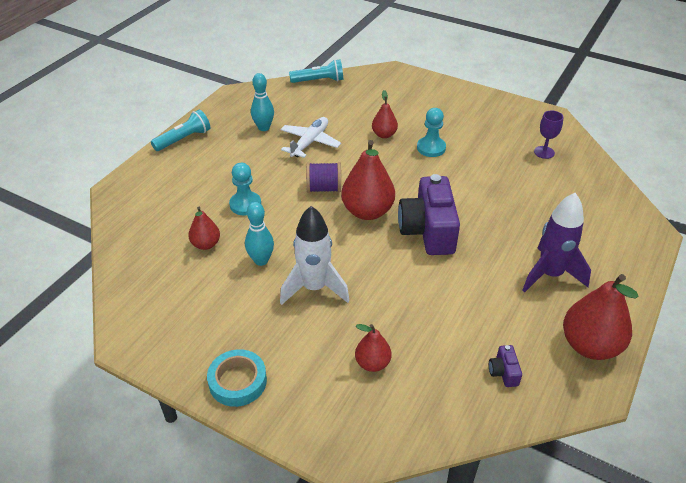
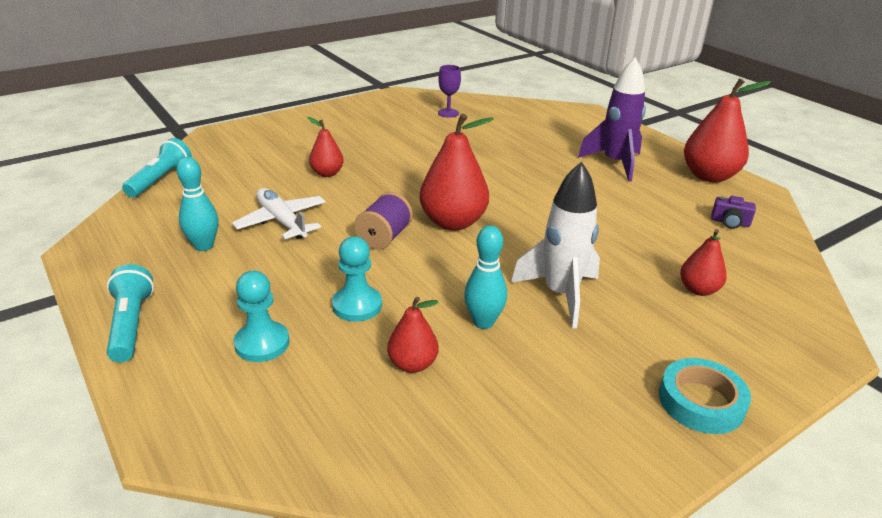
camera: 65 degrees left, 10 degrees down
(428, 231) = (514, 198): purple camera -> none
(431, 148) = (382, 157): turquoise pawn -> turquoise pawn (262, 343)

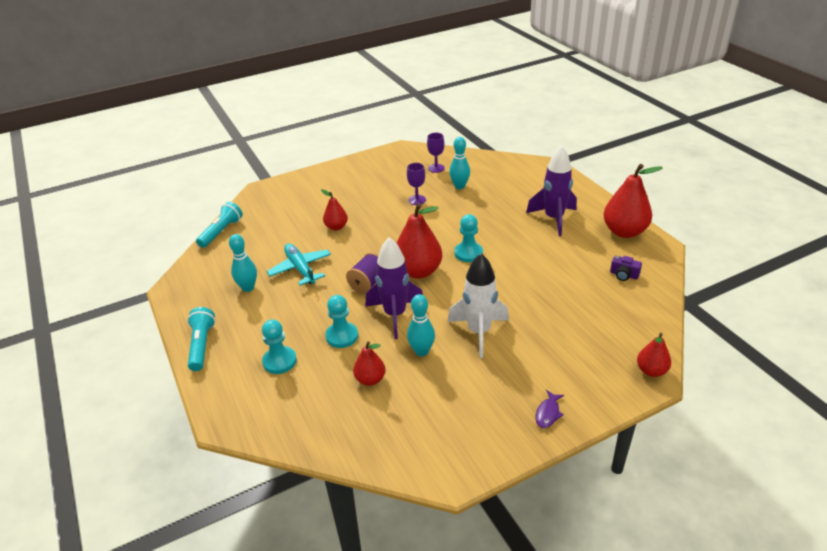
camera: 10 degrees right, 5 degrees up
(281, 221) = (300, 269): white plane -> turquoise plane
(431, 144) = (417, 200): none -> purple goblet
(432, 276) = (395, 315): none -> purple rocket
(483, 131) = (459, 186): none -> turquoise bowling pin
(516, 201) = (468, 253): none -> turquoise pawn
(698, 290) = (577, 331): red pear -> red pear (651, 371)
(701, 402) = (548, 413): turquoise tape -> purple fish

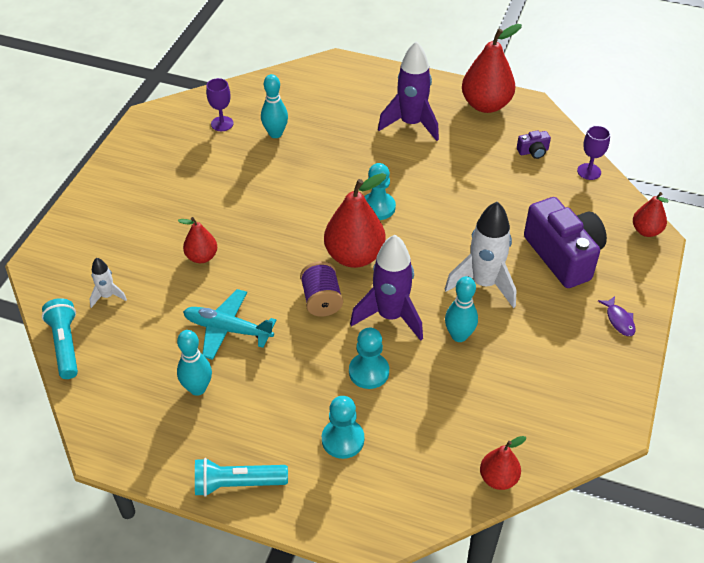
camera: 45 degrees left, 10 degrees up
(202, 345) = (237, 484): turquoise flashlight -> turquoise flashlight turned 45 degrees counterclockwise
(268, 221) = (107, 296): none -> white rocket
(370, 379) = (449, 394): red pear -> red pear (498, 478)
(417, 200) = (250, 174): purple goblet -> purple goblet (589, 171)
(560, 348) = (563, 255): none -> purple camera

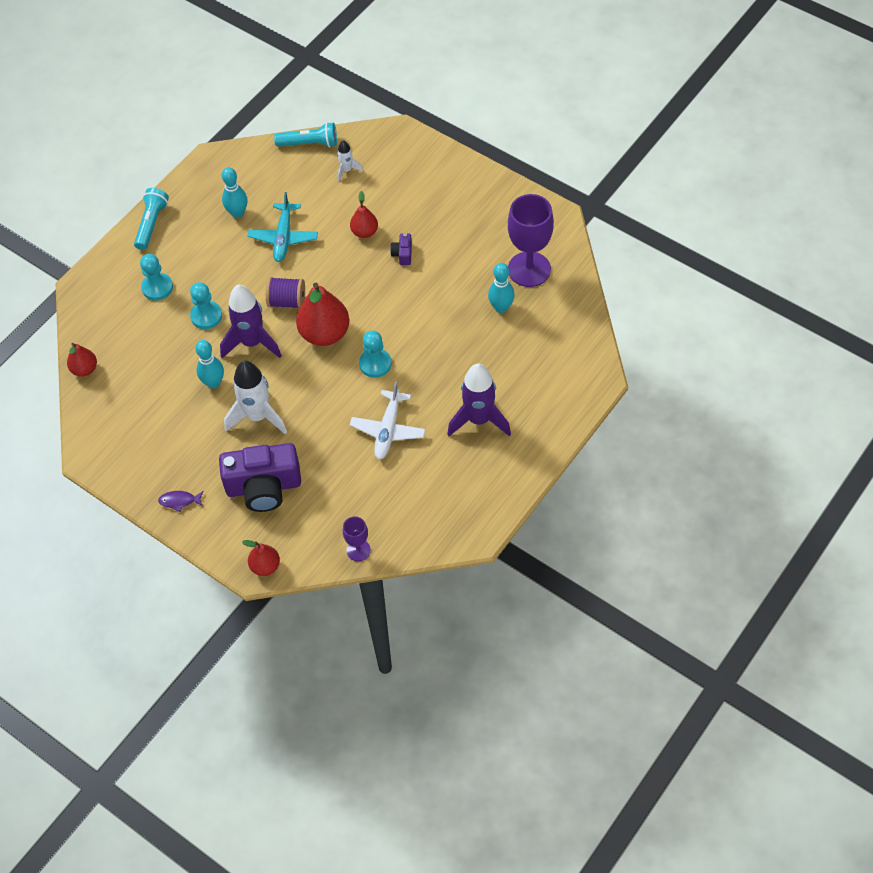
camera: 110 degrees right, 10 degrees up
(222, 124) = (529, 269): purple goblet -> purple goblet, size x1.98
(227, 329) = (283, 237): turquoise plane -> turquoise plane turned 150 degrees clockwise
(451, 180) = (388, 430): none -> white plane
(486, 105) = (487, 494): red pear -> none
(533, 151) = (403, 512): purple camera -> purple camera (402, 254)

